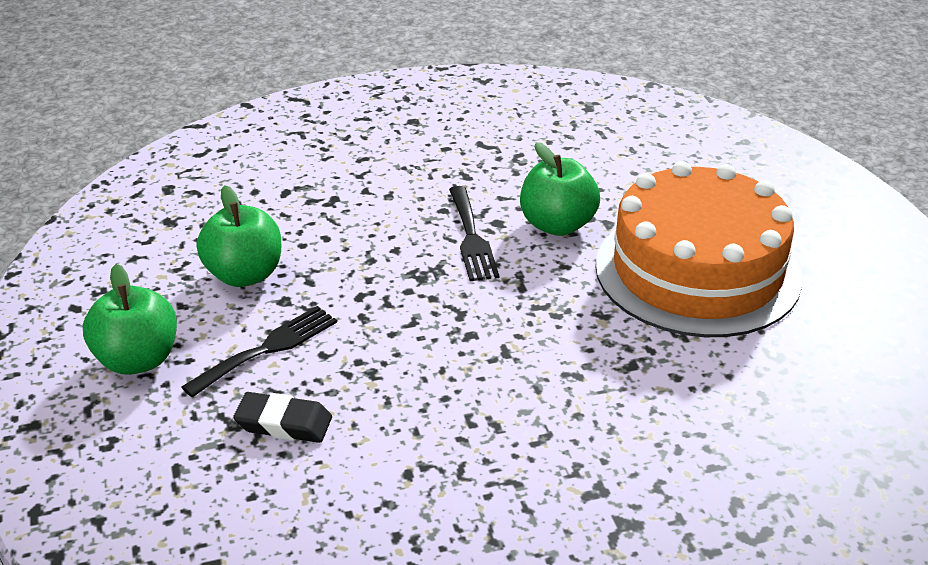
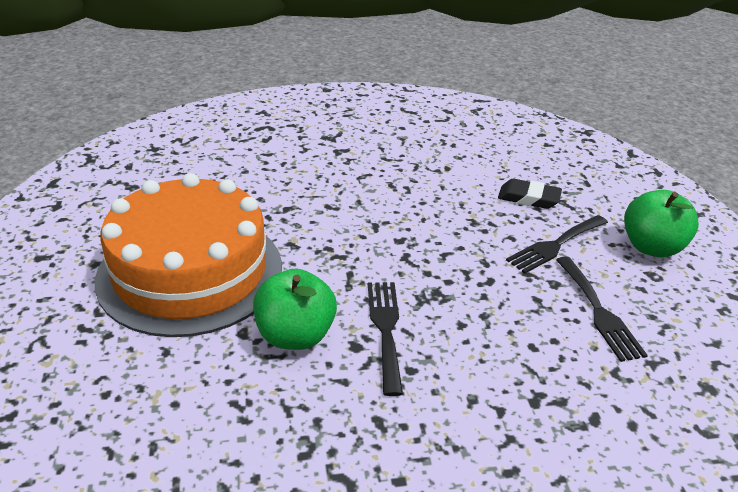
camera: 175 degrees left, 0 degrees up
(244, 275) = (599, 311): green apple -> black fork

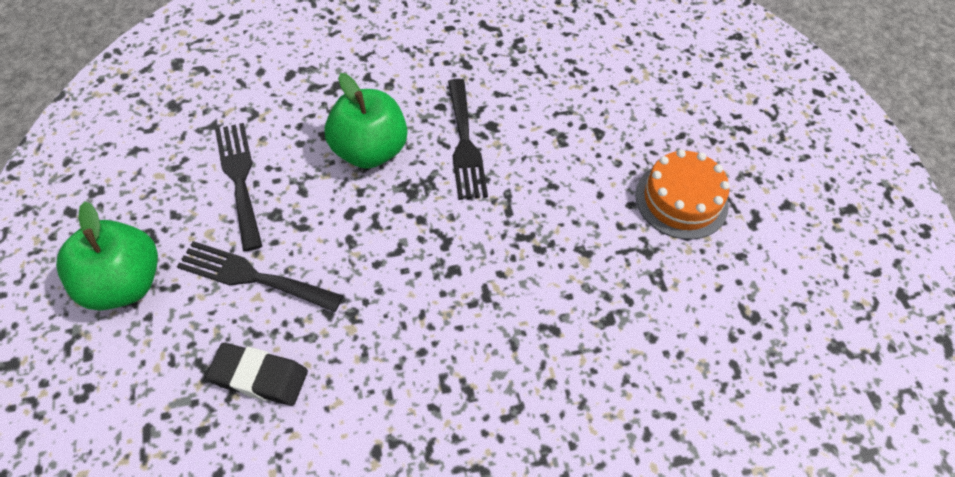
camera: 175 degrees right, 20 degrees up
(190, 272) = (681, 200): orange cake -> orange cake, size x0.47
(295, 335) = (549, 132): green apple -> green apple (369, 151)
(555, 245) = (252, 277): black fork -> black fork turned 120 degrees counterclockwise

